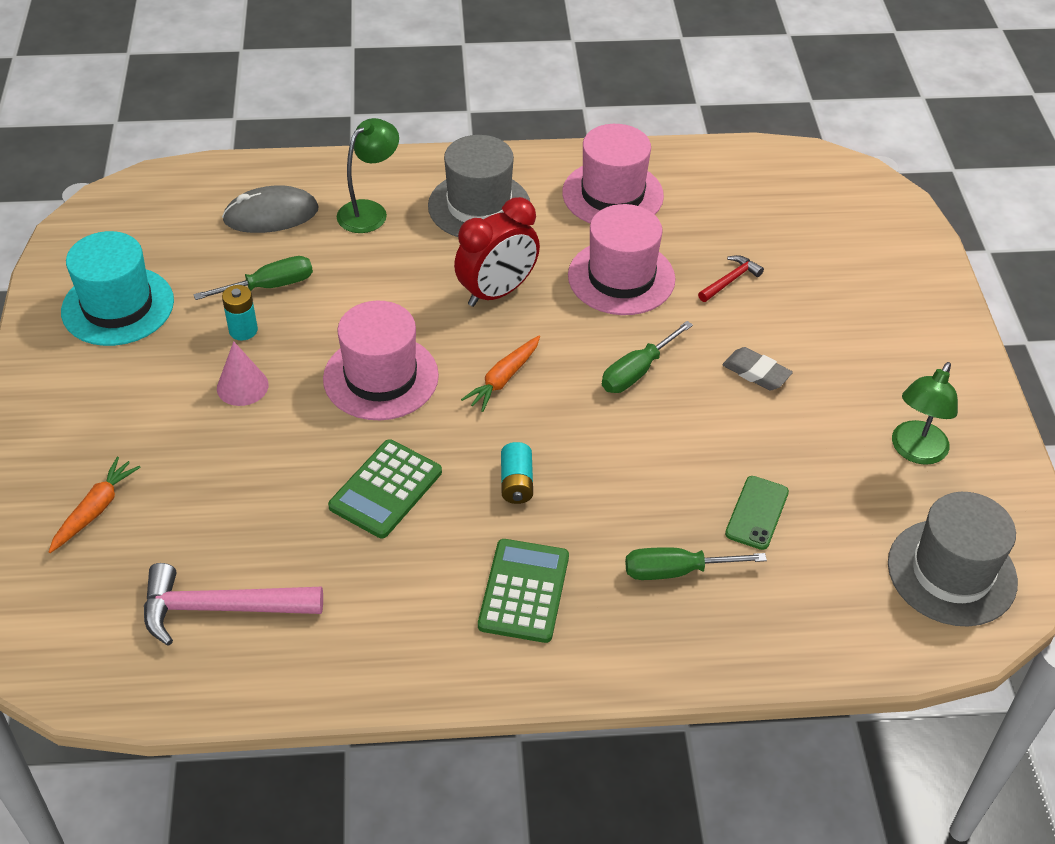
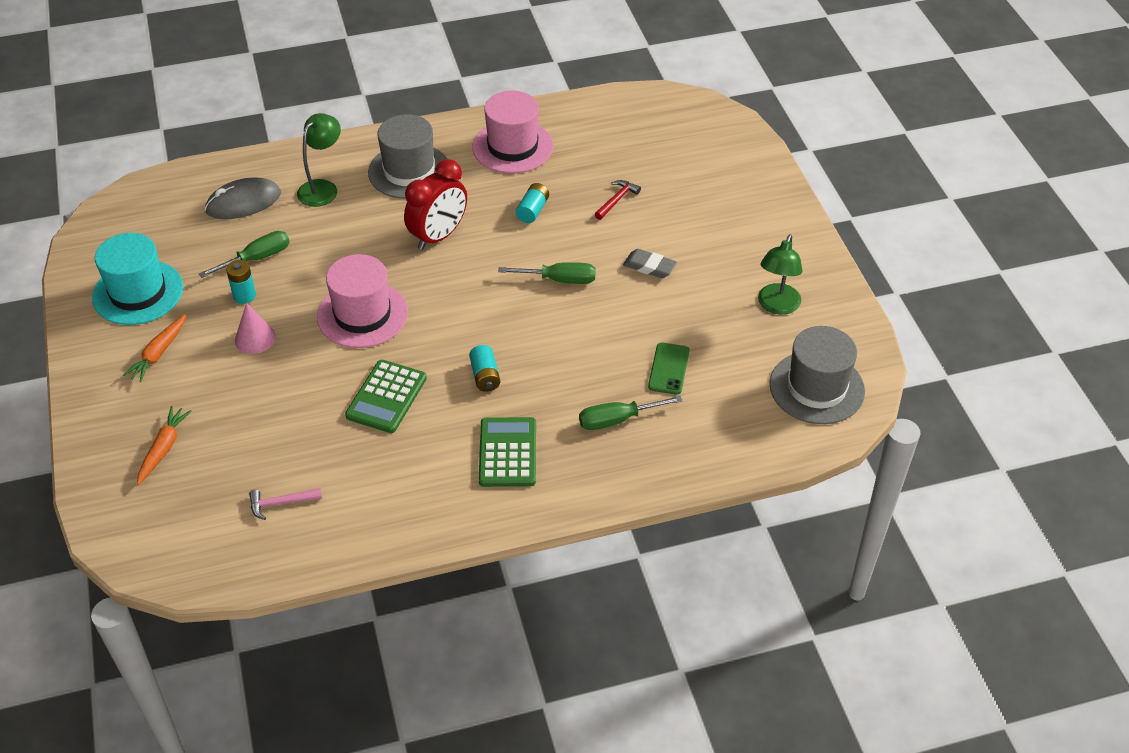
camera: 10 degrees left, 0 degrees up
(220, 608) = (281, 503): pink hammer -> pink hammer, size x0.52
(503, 379) = (458, 301): orange carrot -> orange carrot (158, 353)
(621, 277) = (532, 210): pink hat -> turquoise battery
(637, 371) = (559, 280): green screwdriver -> green screwdriver turned 120 degrees counterclockwise

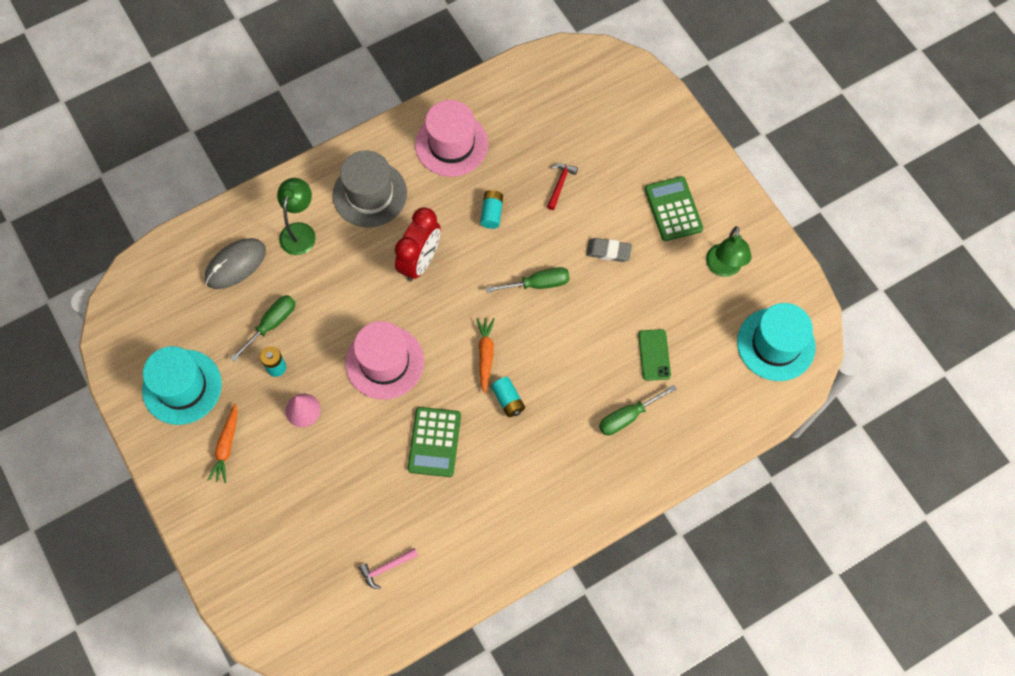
camera: 15 degrees left, 20 degrees up
(164, 448) = (270, 541): orange carrot -> orange carrot (485, 355)
(507, 453) = (550, 471): green calculator -> green calculator (673, 209)
(817, 388) = (776, 344): grey hat -> turquoise hat

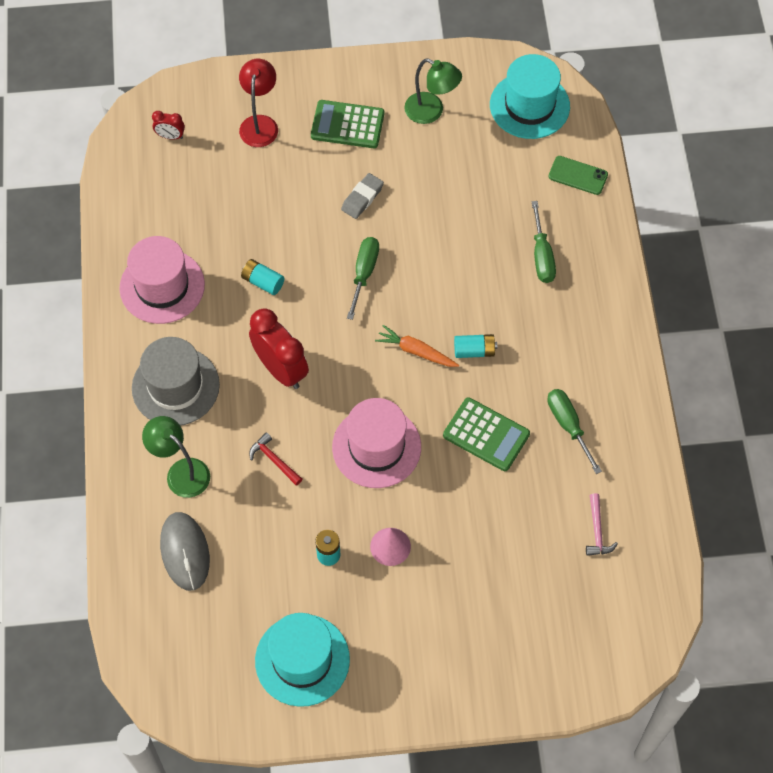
camera: 65 degrees left, 5 degrees down
(226, 446) = (394, 638): orange carrot -> none
(271, 324) = (276, 541): green screwdriver -> green screwdriver (568, 426)
(560, 184) = (265, 208): red hammer -> red hammer (274, 460)
(589, 86) = (170, 136): none -> red clock
(637, 144) = (260, 124): none -> red lamp
(654, 355) = (490, 207): green phone -> green phone (578, 175)

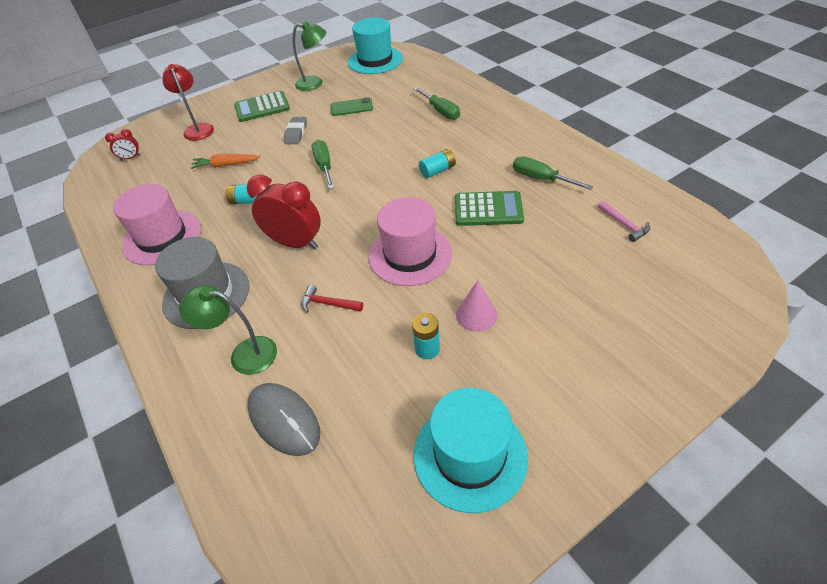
camera: 25 degrees left, 15 degrees down
(416, 351) = (395, 188): orange carrot -> orange carrot (226, 165)
(578, 175) = (430, 74): green phone -> green phone (351, 107)

